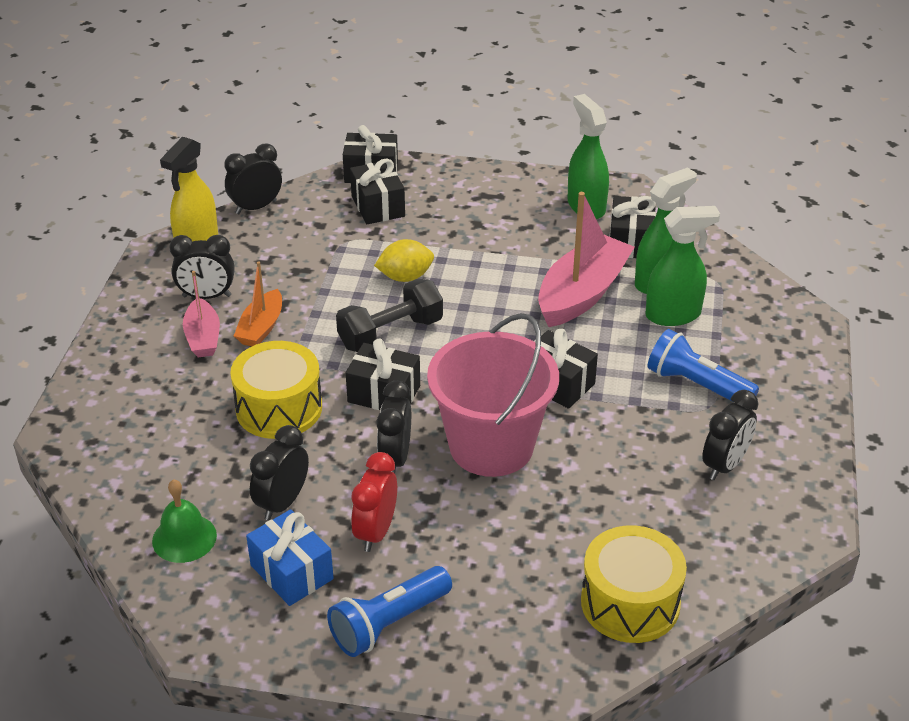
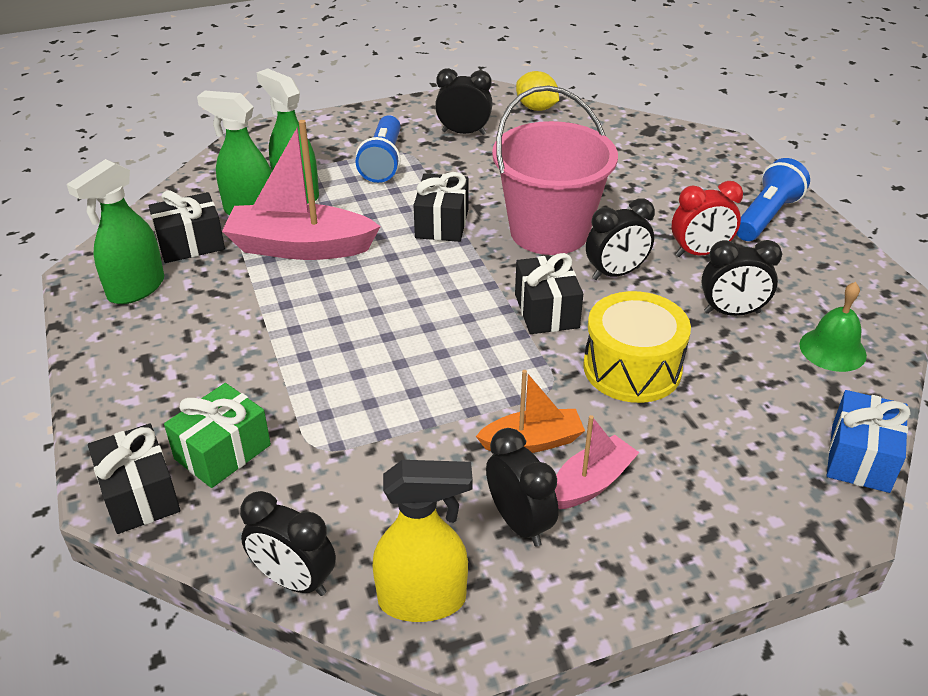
camera: 120 degrees left, 0 degrees up
(291, 572) = (786, 276): blue gift -> blue gift (860, 458)
(378, 206) = (222, 452): black gift -> green gift
(389, 623) = (766, 216): blue flashlight -> blue flashlight turned 75 degrees counterclockwise
(390, 334) = (458, 341): black dumbbell -> none
(405, 277) = (355, 369): yellow lemon -> yellow lemon (536, 108)
(630, 603) = (629, 136): yellow drum -> none

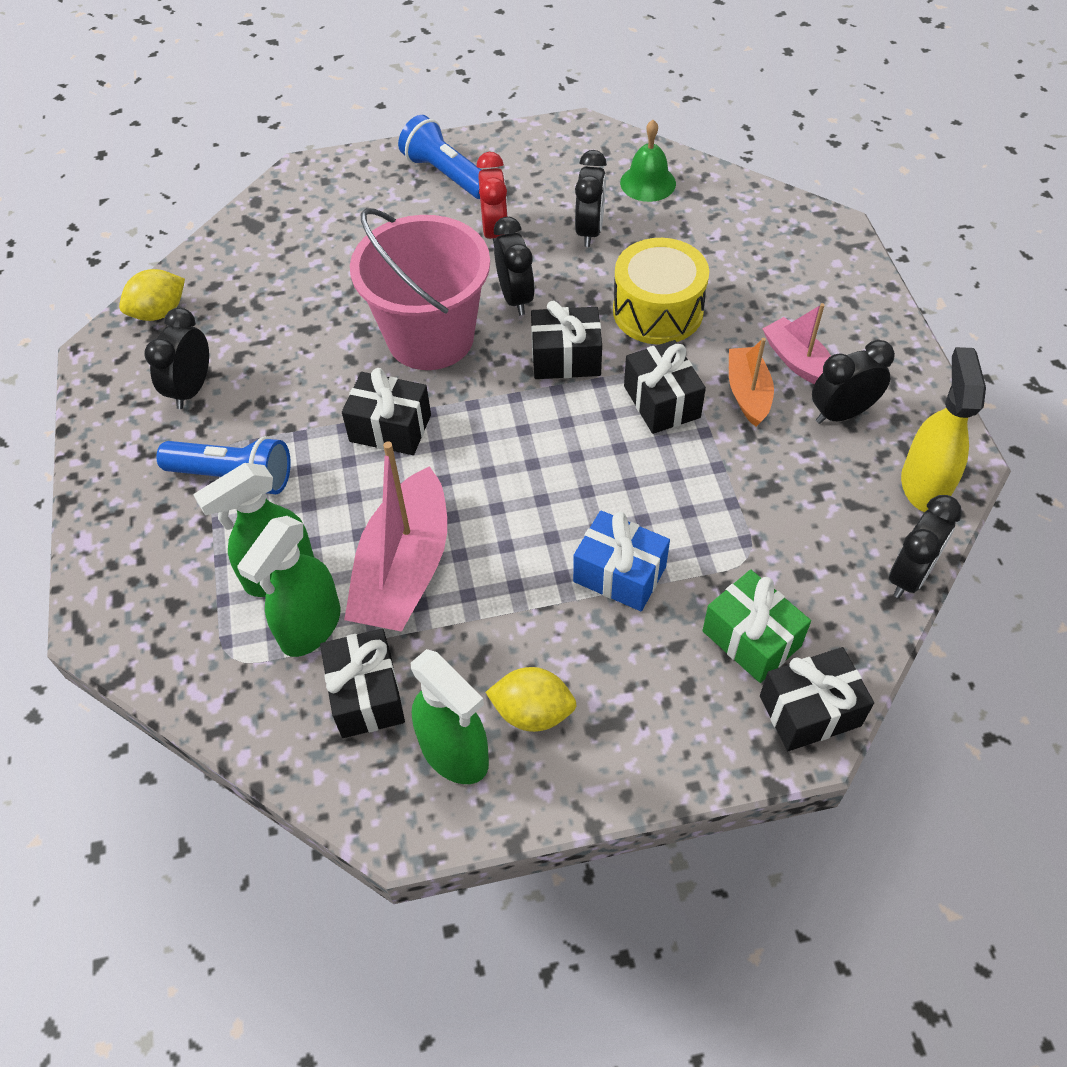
camera: 80 degrees left, 15 degrees up
(164, 324) = (532, 712): none -> yellow lemon
(505, 377) = (661, 402): none -> black gift
(860, 458) = (774, 201): blue gift -> blue gift (619, 574)

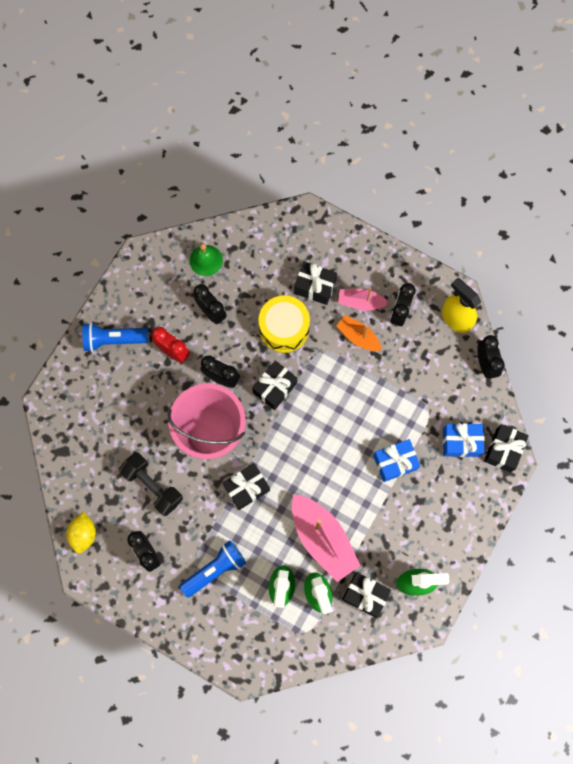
camera: 50 degrees left, 20 degrees up
(292, 332) = (153, 486): none -> black dumbbell
(532, 712) = (423, 543): yellow lemon -> none
(661, 402) = (332, 372): black gift -> black gift (315, 287)
(751, 638) = (461, 442): green gift -> blue gift

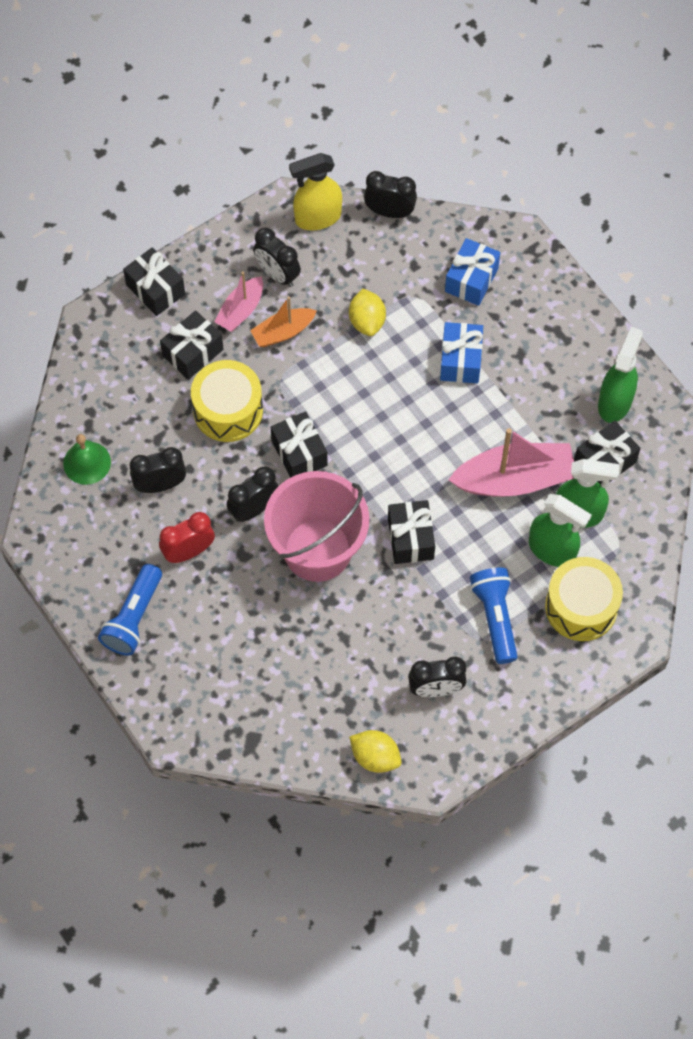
camera: 65 degrees left, 10 degrees down
(153, 486) = (353, 648): black dumbbell -> none
(249, 624) = (581, 607): none -> yellow drum
(393, 387) = (367, 321): none -> yellow lemon
(503, 450) = (503, 240): black gift -> black gift (155, 289)

